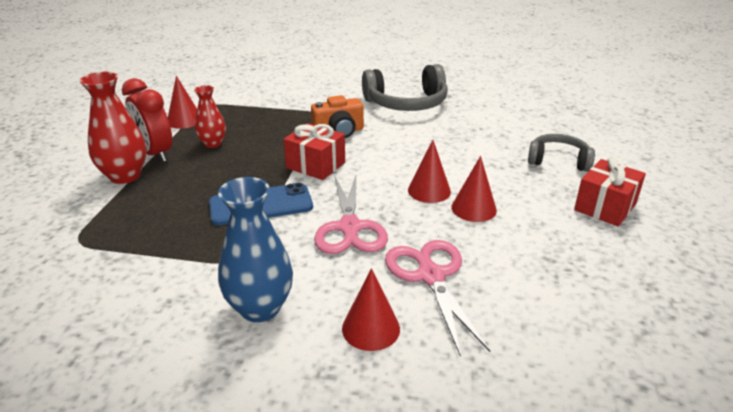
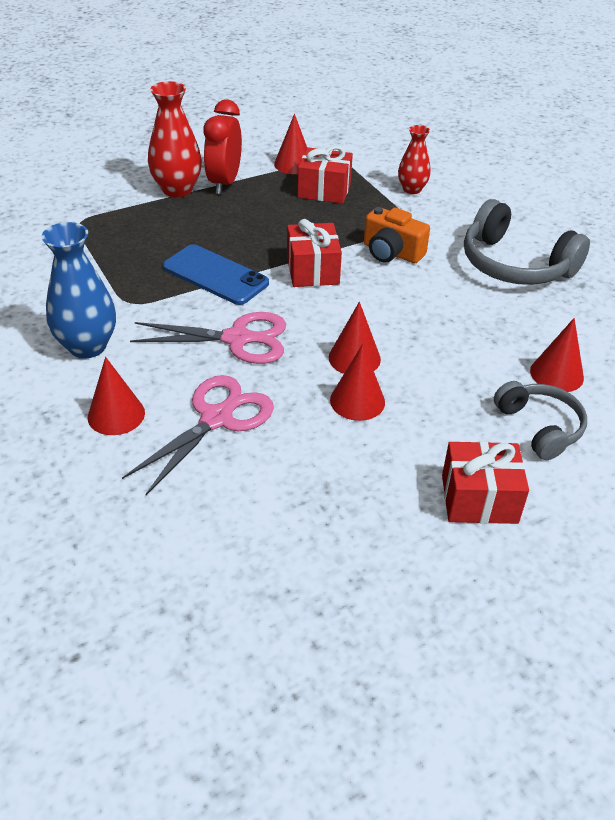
camera: 50 degrees right, 10 degrees up
(213, 144) = (276, 199): red vase -> red vase (412, 189)
(235, 123) = (324, 190): none -> red gift
(350, 227) = (237, 339): pink scissors -> pink scissors turned 135 degrees counterclockwise
(518, 136) = (556, 374): none -> red cone

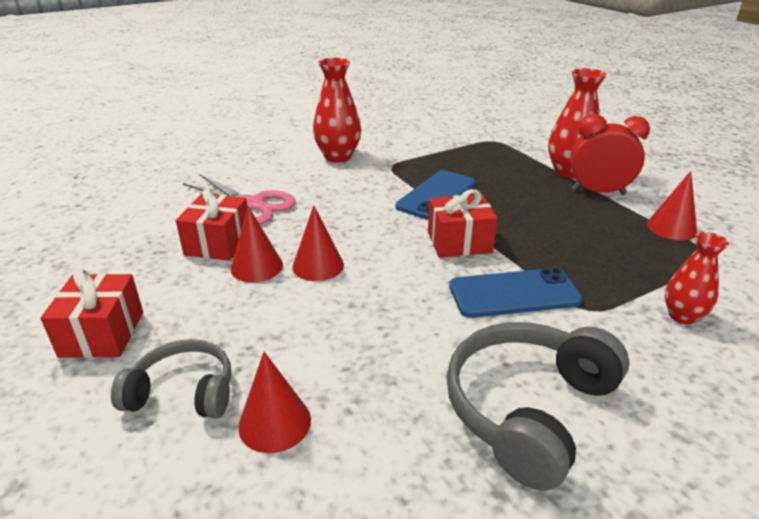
camera: 90 degrees right, 10 degrees down
(87, 346) = (338, 157): blue vase -> red vase
(116, 415) = (264, 171): red cone -> none
(237, 339) = (347, 208): pink scissors -> none
(324, 190) = (626, 248): red gift -> red gift (218, 243)
(391, 252) = (514, 293): orange camera -> blue phone
(540, 427) = (183, 392): grey headphones -> grey headphones turned 150 degrees counterclockwise

